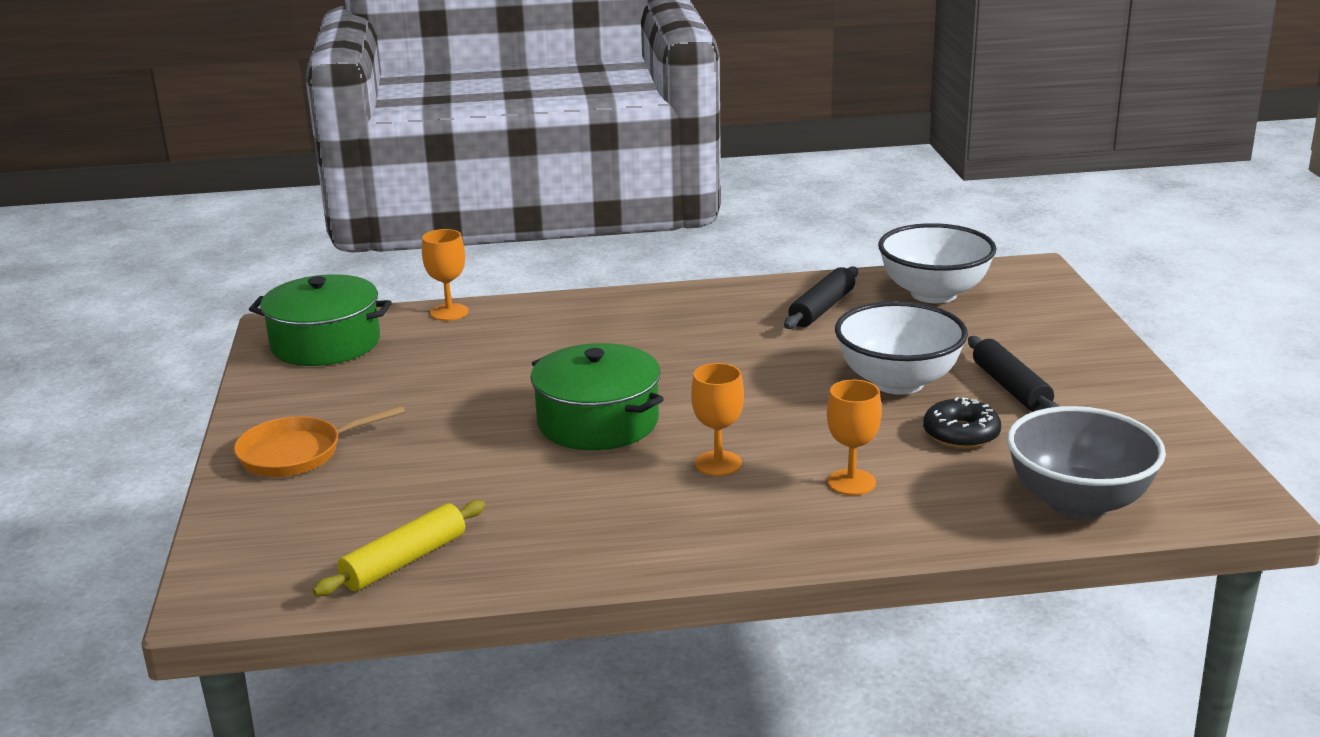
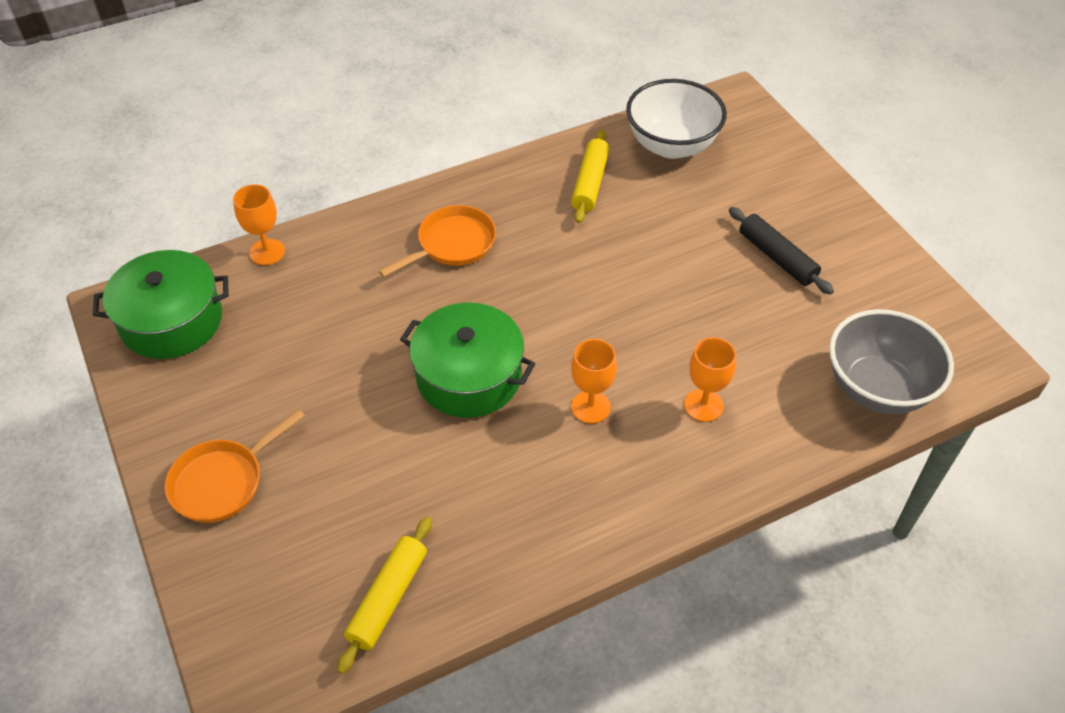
camera: 20 degrees left, 25 degrees up
(642, 331) = (452, 244): none -> orange pan
(821, 308) = (590, 183): black rolling pin -> yellow rolling pin
(898, 382) = (689, 269): white bowl -> none
(961, 434) = (762, 325): black donut -> none

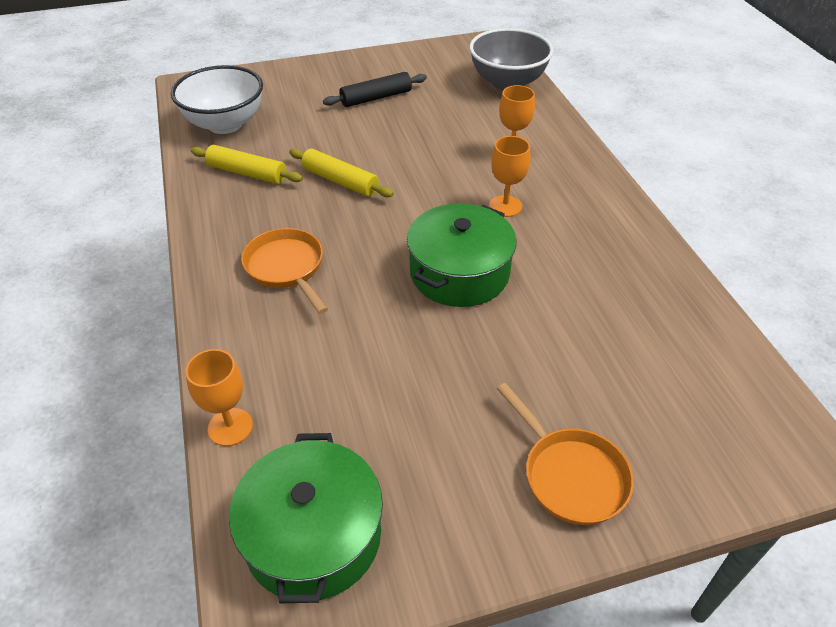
camera: 80 degrees left, 5 degrees down
(388, 598) = (698, 345): yellow rolling pin -> yellow rolling pin (340, 181)

